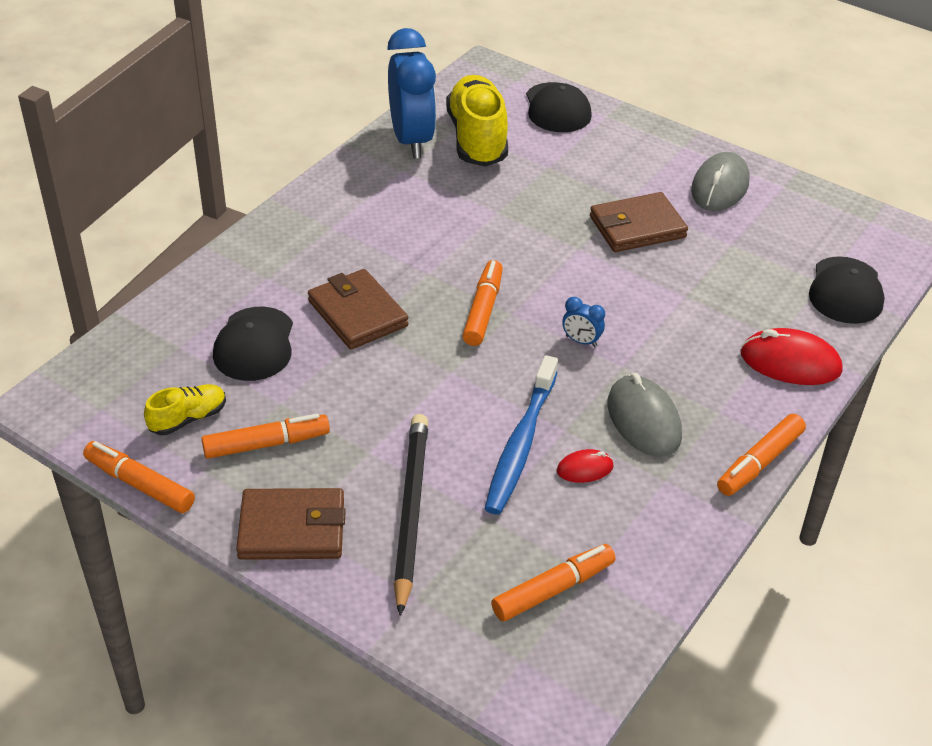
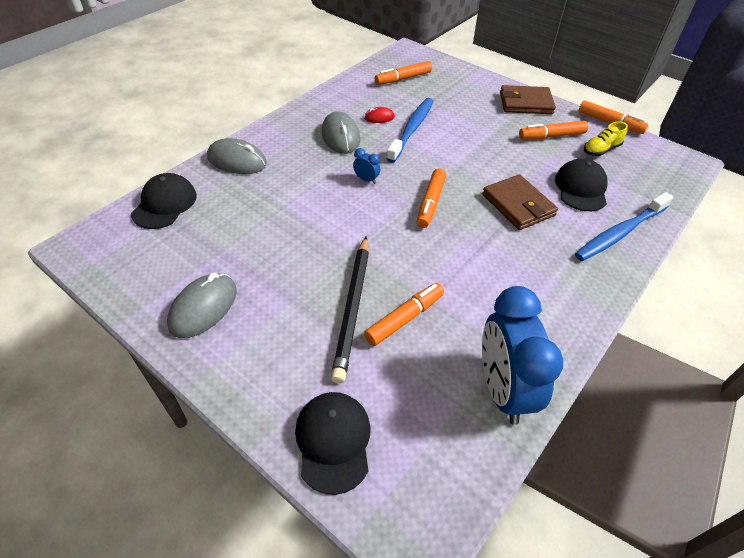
camera: 175 degrees left, 5 degrees up
(227, 283) = (620, 233): none -> blue toothbrush
(410, 511) = (469, 106): black pencil -> black pencil (352, 308)
(477, 138) = (431, 389): yellow shoe -> none
(637, 227) = (297, 267): brown wallet -> none
(759, 462) = (285, 115): orange marker -> orange marker (405, 318)
(790, 362) = (237, 161): red mouse -> grey mouse

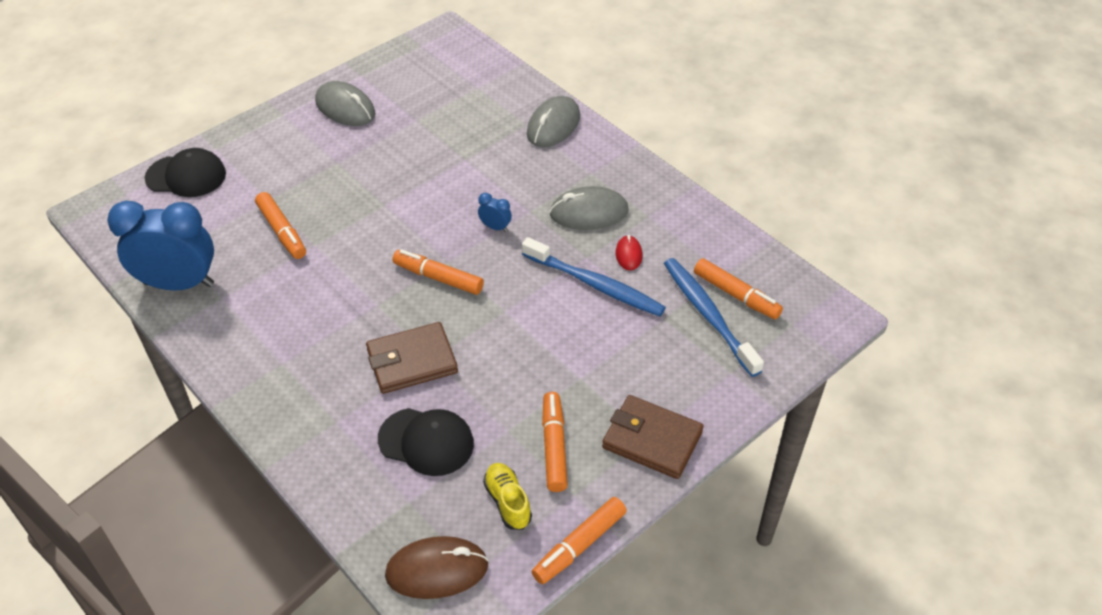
camera: 100 degrees right, 0 degrees up
(164, 204) = (490, 79): black cap -> none
(352, 308) = (308, 198): black pencil -> none
(366, 180) = (495, 227): blue clock -> blue clock turned 105 degrees counterclockwise
(403, 79) = (736, 295): orange marker -> orange marker turned 150 degrees clockwise
(525, 103) = (652, 440): brown wallet -> brown wallet turned 75 degrees counterclockwise
(620, 233) = (331, 454): blue toothbrush -> blue toothbrush (708, 315)
(665, 171) = (437, 570): none -> brown mouse

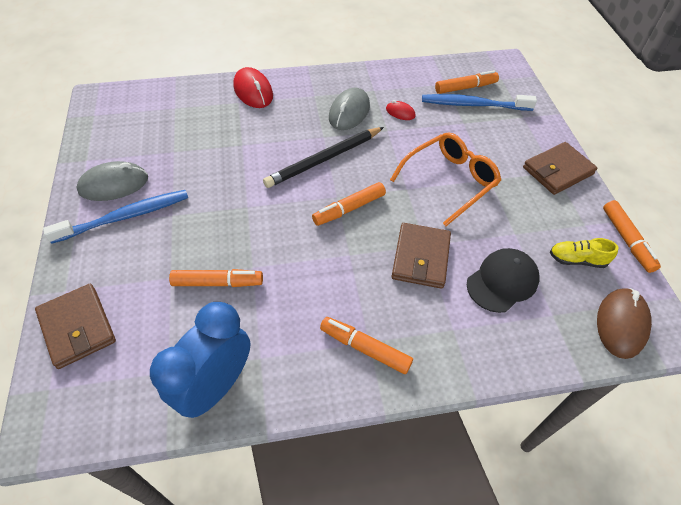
camera: 60 degrees left, 5 degrees up
(186, 176) = (77, 327): black cap -> brown wallet
(495, 227) = (324, 159): blue clock -> black pencil
(546, 343) = (449, 181): none -> orange glasses
(553, 125) = (253, 91): grey mouse -> red mouse
(554, 446) = (541, 216): orange marker -> orange marker (365, 348)
(594, 284) = (414, 137): blue toothbrush -> blue toothbrush (124, 217)

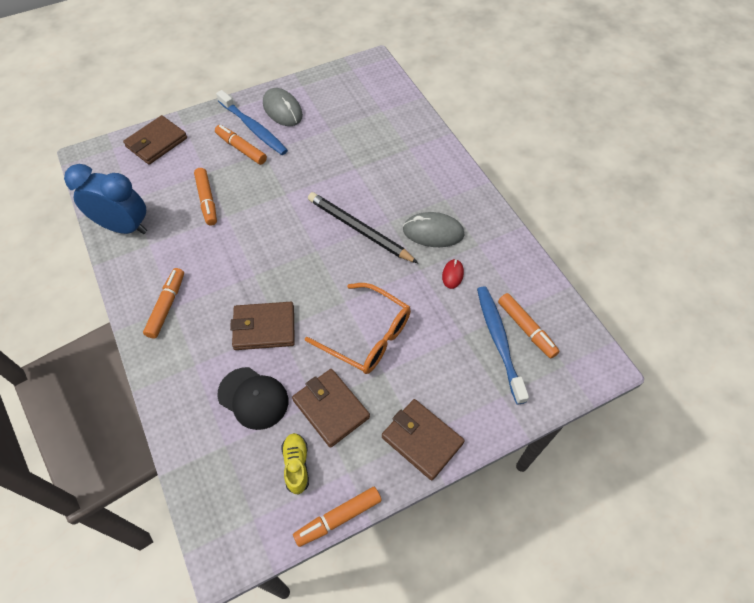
camera: 75 degrees right, 5 degrees up
(253, 91) = (429, 153): red mouse -> none
(349, 209) = (305, 262): orange marker -> orange marker (241, 148)
(522, 223) = (331, 409): none -> brown wallet
(621, 324) = (226, 510): brown mouse -> none

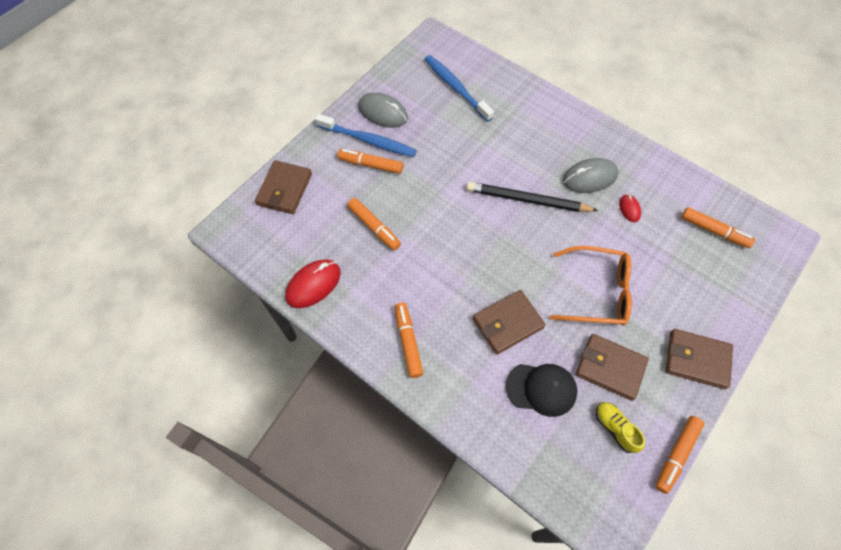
camera: 25 degrees left, 5 degrees up
(124, 227) = (313, 285): blue clock -> red mouse
(499, 342) = (701, 251): blue toothbrush -> blue toothbrush (456, 88)

